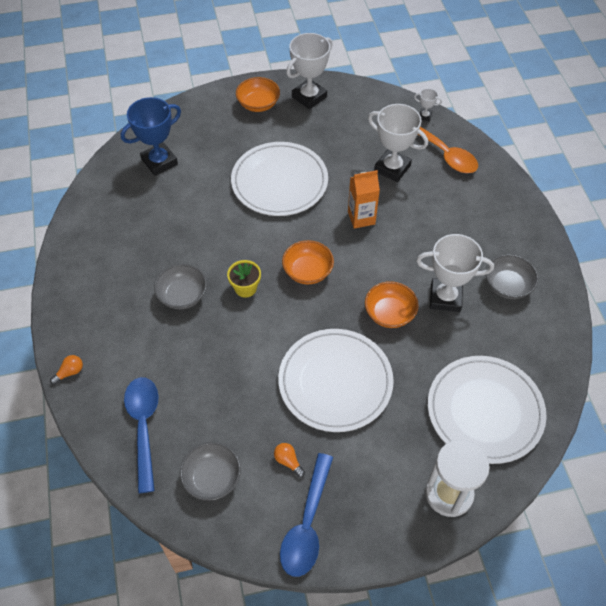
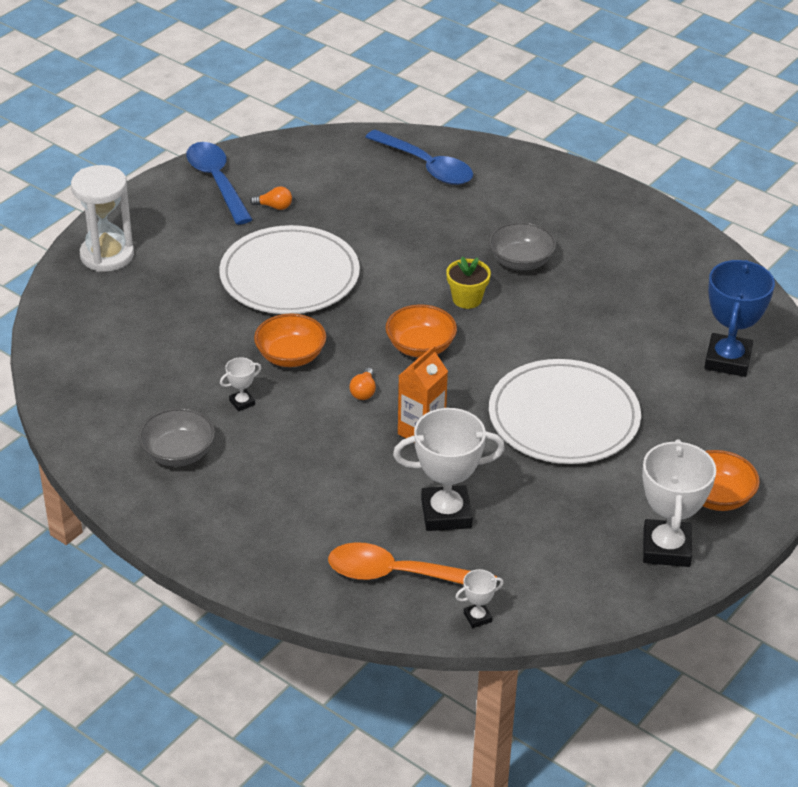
camera: 140 degrees right, 15 degrees down
(70, 372) = (539, 164): orange light bulb -> orange light bulb (363, 391)
(212, 478) = (328, 168): grey bowl -> none
(445, 298) = (242, 402): white trophy -> white trophy, size x0.45
(485, 411) = (118, 328): white plate -> none

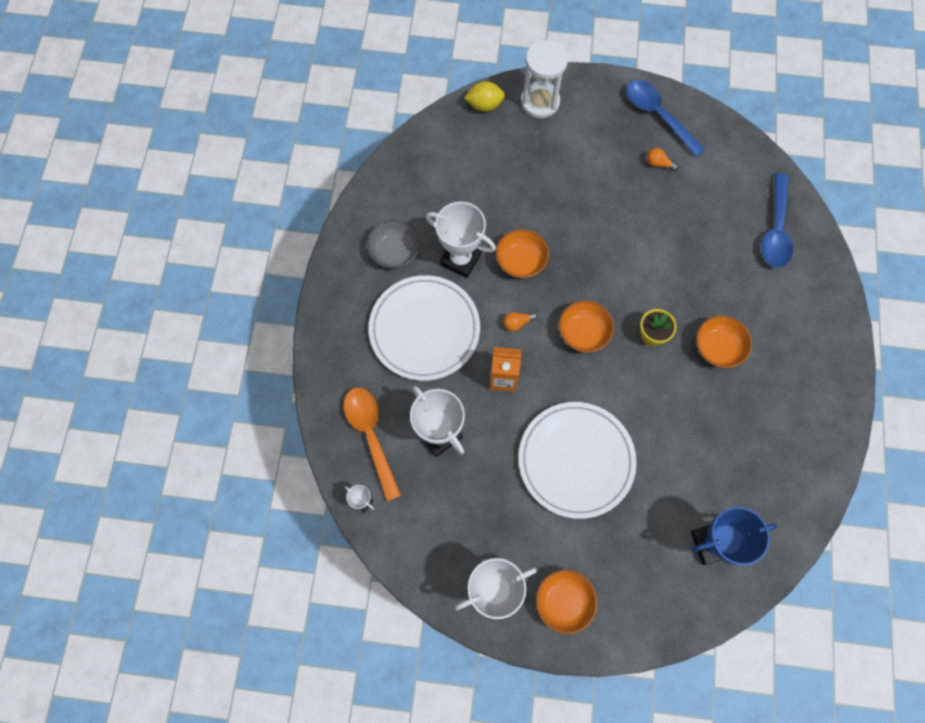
camera: 60 degrees right, 30 degrees up
(63, 298) = (484, 105): none -> yellow lemon
(217, 182) = (657, 115): blue spoon -> blue spoon turned 75 degrees counterclockwise
(242, 402) = (460, 259): white trophy -> white trophy, size x2.22
(274, 206) = (658, 163): orange light bulb -> orange light bulb turned 135 degrees clockwise
(289, 276) = (596, 214): white plate -> white plate (424, 329)
(520, 261) = (717, 347): grey bowl -> orange bowl

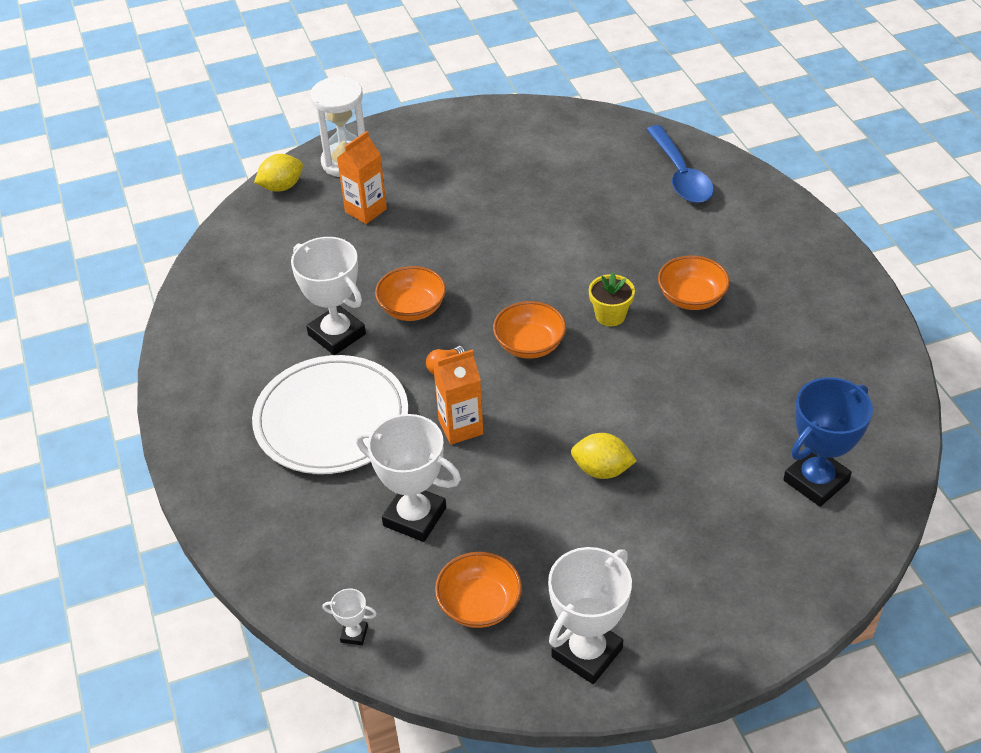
camera: 25 degrees left, 25 degrees down
(370, 435) = (324, 557): orange spoon -> none
(395, 252) = (248, 358): grey bowl -> none
(460, 259) = (337, 334): white trophy -> white trophy turned 45 degrees clockwise
(532, 155) = (366, 210): none -> orange carton
(563, 601) = (683, 622): orange bowl -> orange bowl (479, 604)
(576, 460) = (602, 470): white plate -> yellow lemon
(657, 115) = (487, 128): blue spoon -> none
(658, 163) = (515, 166): orange light bulb -> none

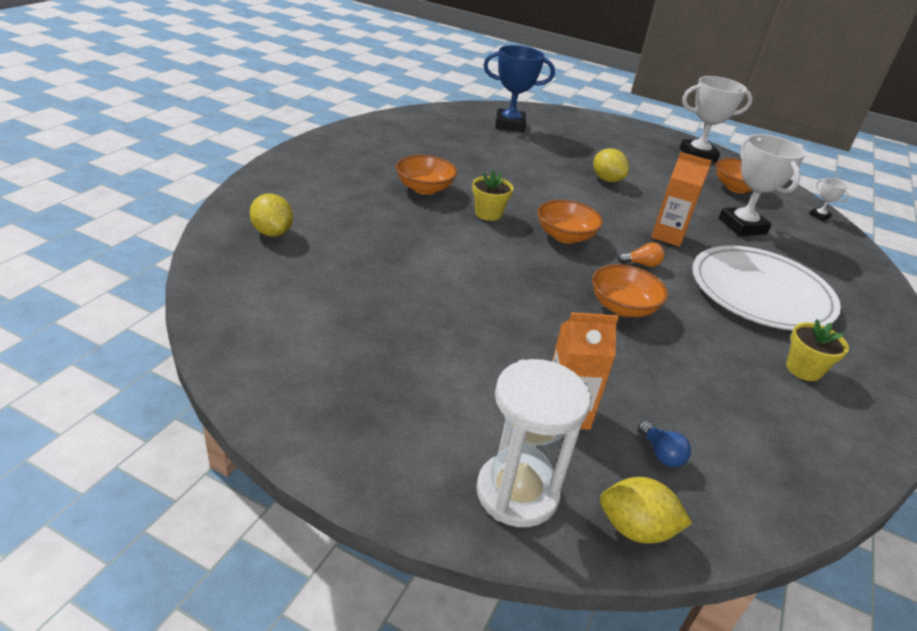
camera: 140 degrees left, 10 degrees down
(254, 357) = (803, 369): none -> yellow flower pot
(299, 228) = (661, 453): none -> blue light bulb
(337, 334) = (709, 334): white trophy -> none
(680, 175) = (272, 232): blue spoon -> yellow lemon

